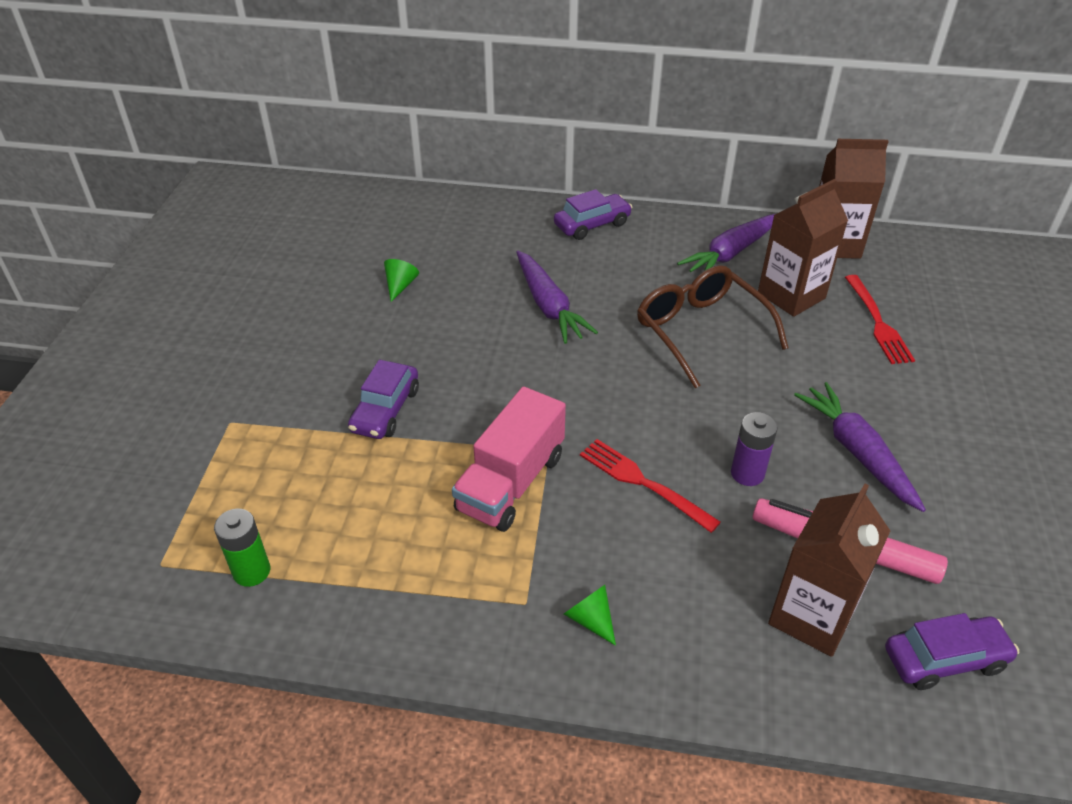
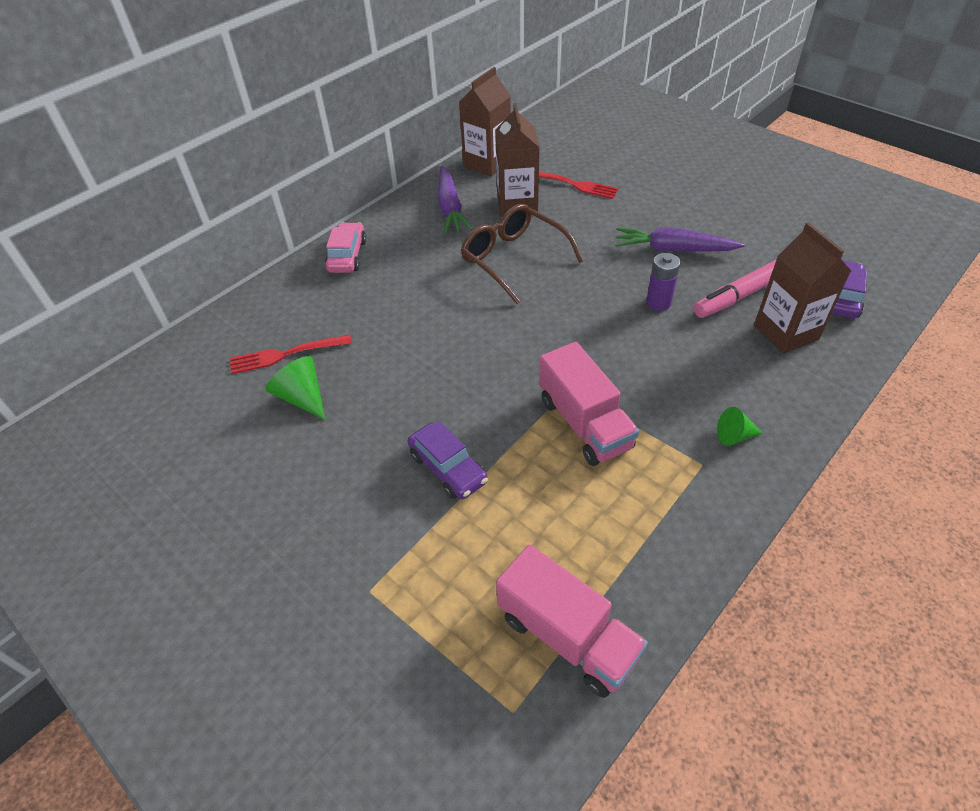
camera: 55 degrees left, 5 degrees up
(252, 571) = (567, 635): green battery -> pink truck
(400, 286) = (302, 397): green cone -> green cone, size x1.52
(549, 306) = (416, 320): purple carrot -> none
(592, 225) = (347, 256): purple car -> pink car
(643, 483) = (633, 354): red fork -> red fork (286, 354)
(700, 331) = (513, 259): brown glasses -> brown glasses turned 45 degrees clockwise

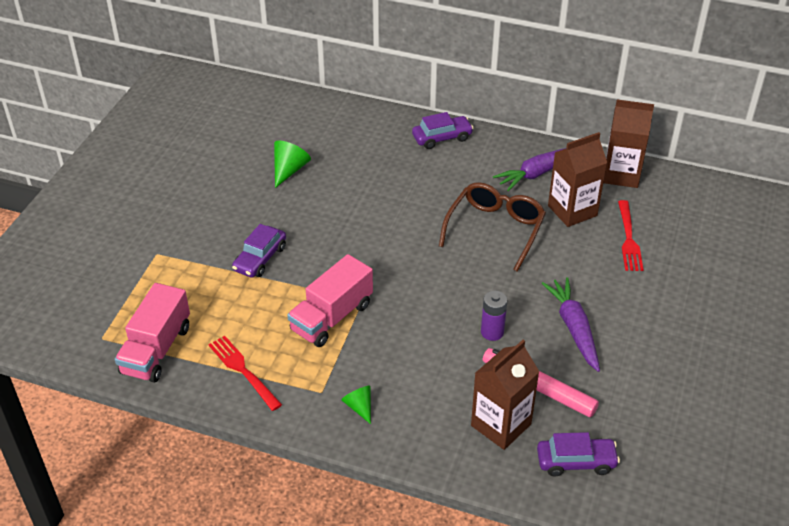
camera: 65 degrees right, 5 degrees down
(286, 354) = (323, 148): red fork -> red fork (243, 371)
(347, 256) = (442, 138): pink car -> purple car

